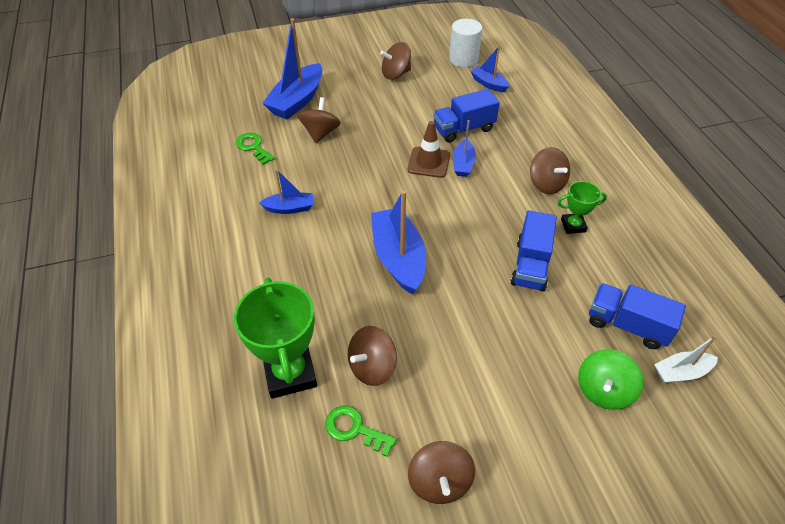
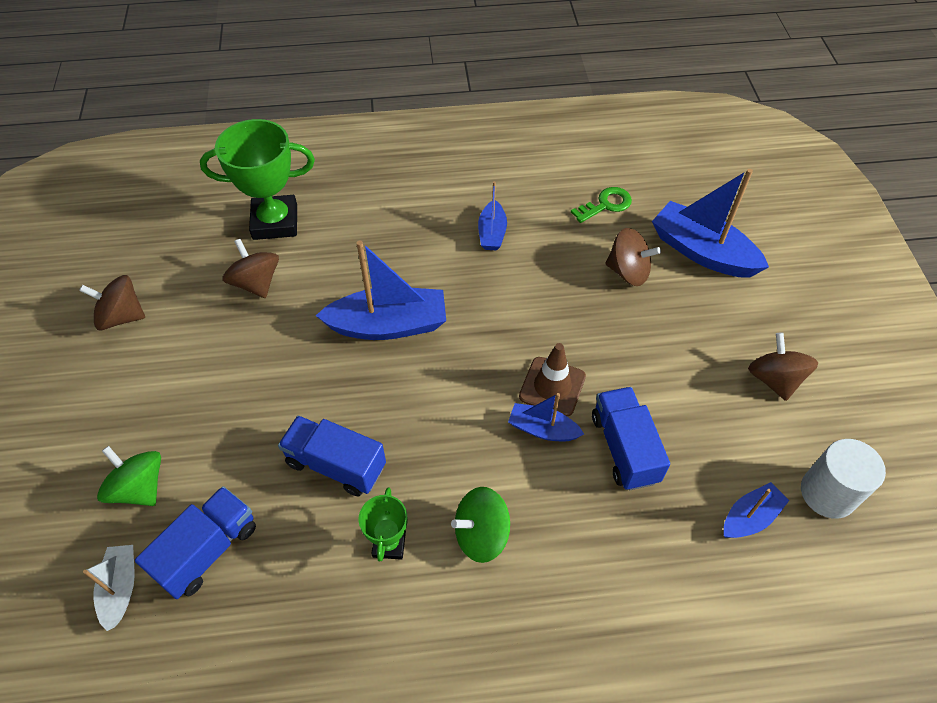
camera: 100 degrees right, 5 degrees up
(354, 429) = (199, 262): green key -> none
(546, 184) = (481, 534): brown spinning top -> green spinning top

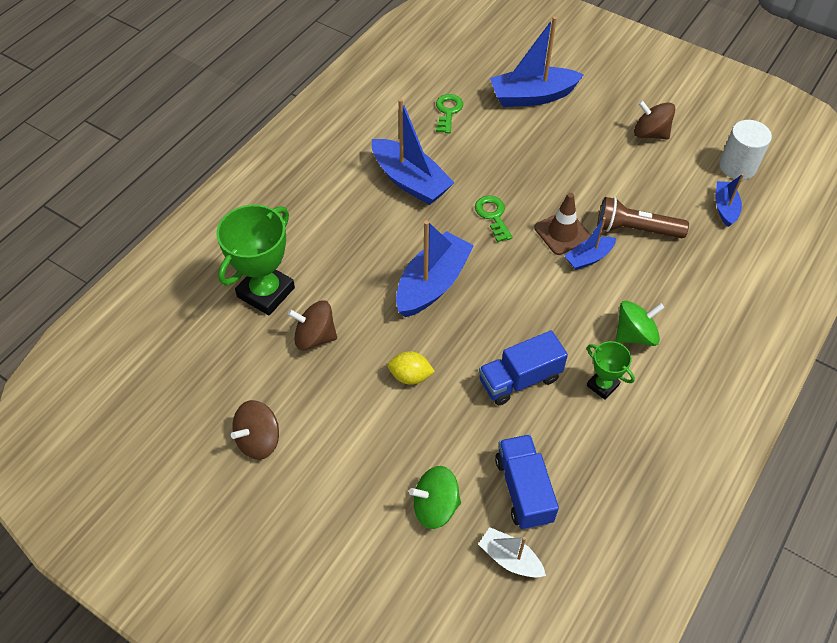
camera: 50 degrees left, 0 degrees up
(269, 376) = (410, 376): none -> yellow lemon
(481, 534) = (635, 335): green spinning top -> green spinning top turned 135 degrees counterclockwise
(492, 233) = (410, 181): blue boat -> blue boat, size x1.84
(515, 318) = (493, 215): none -> green key
(624, 448) = (635, 229): blue truck -> brown flashlight
(628, 272) = (512, 139): brown spinning top -> none

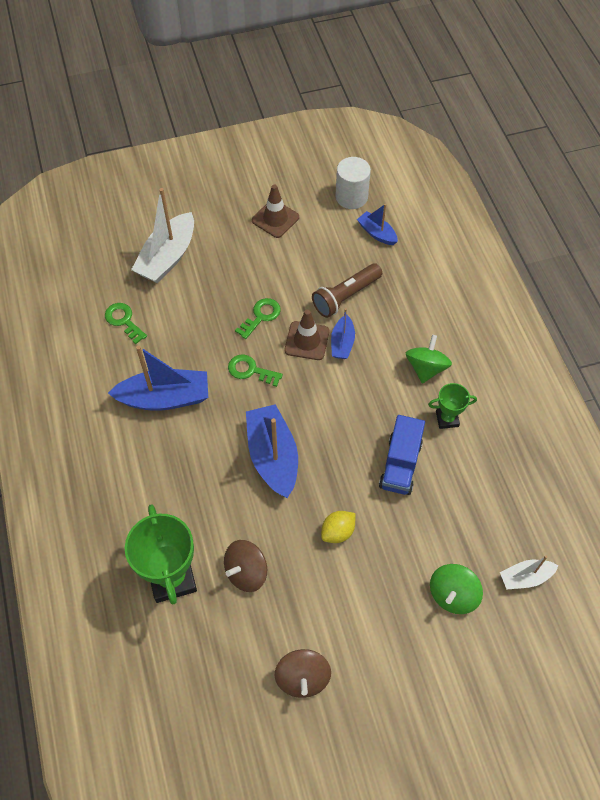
camera: 50 degrees left, 5 degrees up
(523, 490) = (484, 529): blue truck -> none
(532, 96) = (167, 257): blue boat -> white boat
(549, 188) = (261, 316): none -> green key
(650, 133) = (275, 219): brown spinning top -> brown traffic cone

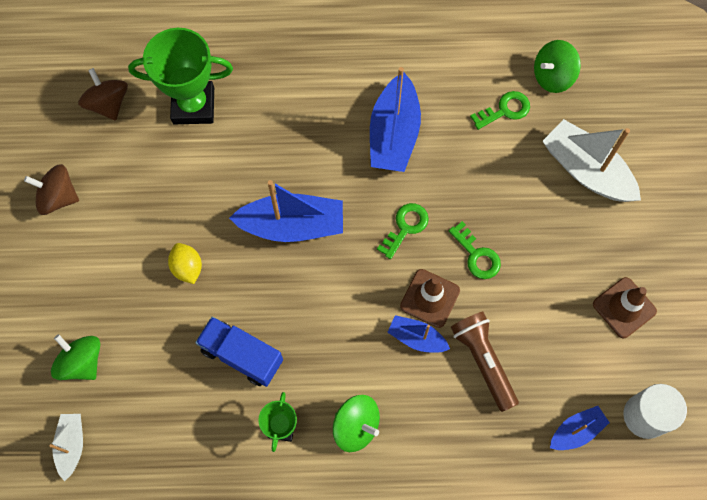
camera: 105 degrees right, 10 degrees up
(84, 293) = (552, 76): none -> green spinning top
(246, 572) = (176, 171): brown spinning top -> brown spinning top (108, 104)

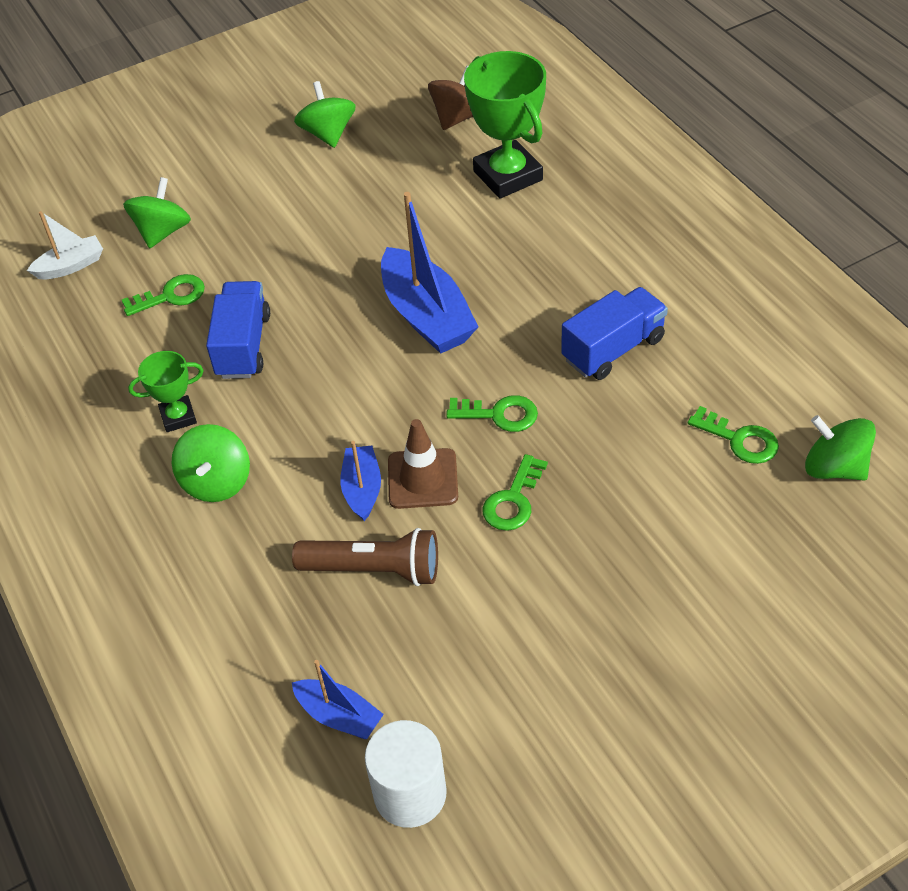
camera: 65 degrees right, 20 degrees down
(58, 197) = (328, 134): brown spinning top -> green spinning top
(157, 384) = (171, 296): none -> green key
(187, 268) = (316, 258): yellow lemon -> none
(394, 134) = (613, 349): blue boat -> blue truck
(483, 361) = (374, 569): brown flashlight -> brown flashlight turned 60 degrees clockwise
(586, 170) = (727, 565): white boat -> none
(624, 307) = (555, 698): brown traffic cone -> none

